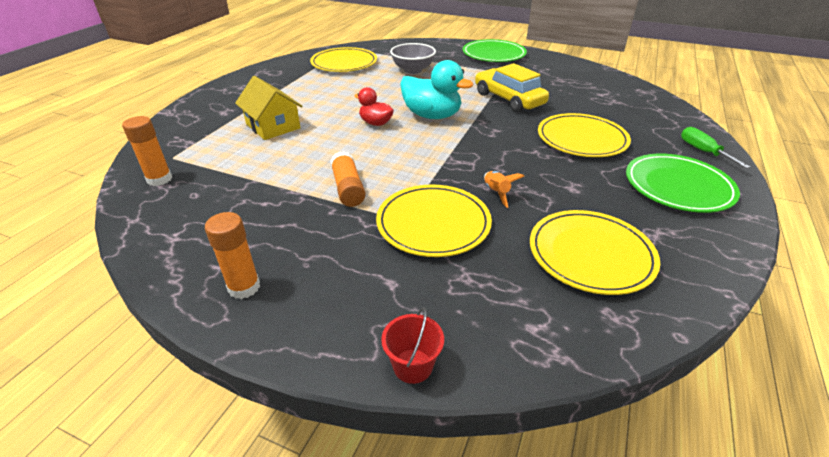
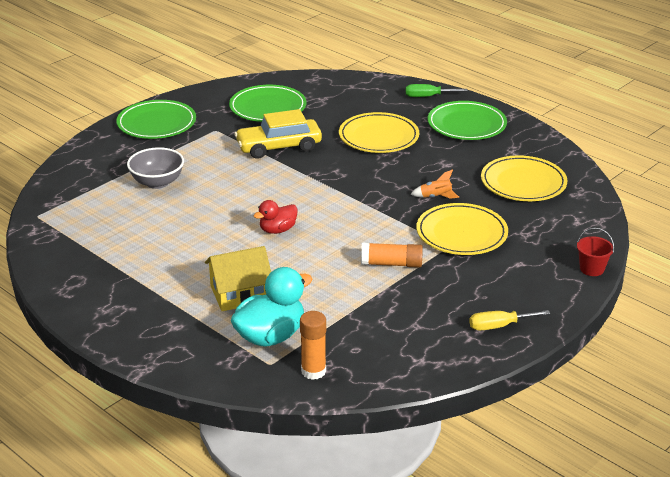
camera: 70 degrees left, 5 degrees down
(244, 287) = (499, 326): orange glue stick -> yellow screwdriver
(344, 63) = (92, 225): yellow plate -> none
(432, 116) = (284, 196): turquoise duck -> turquoise duck (270, 336)
(567, 83) = (268, 107): none -> green plate

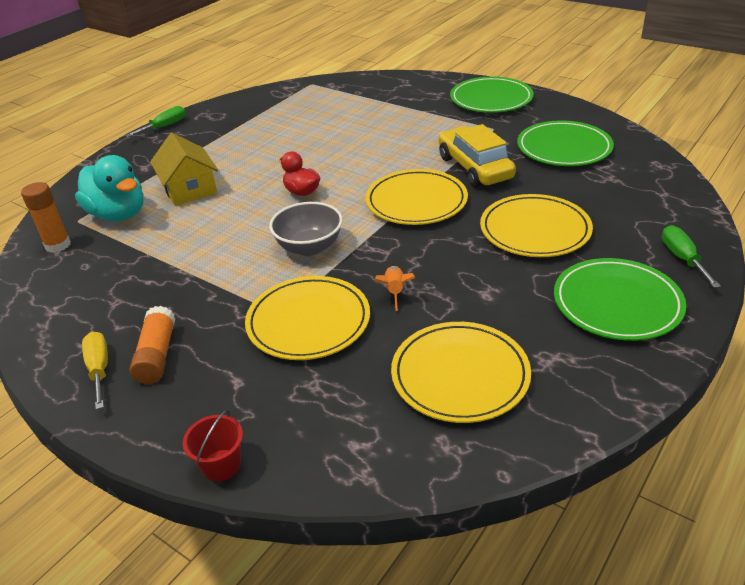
camera: 85 degrees right, 5 degrees up
(79, 317) = (165, 127): none -> green screwdriver
(157, 182) = (378, 119): grey bowl -> grey bowl (309, 247)
(319, 177) = (416, 201): none -> yellow plate
(391, 264) = (238, 272): orange glue stick -> orange glue stick (157, 355)

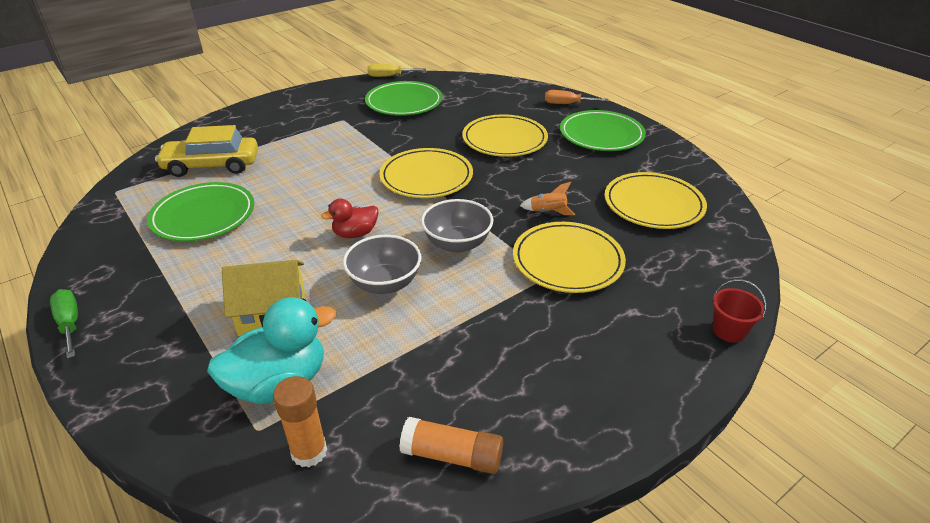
camera: 75 degrees left, 0 degrees up
(99, 369) = (588, 408): yellow screwdriver -> yellow screwdriver (389, 76)
(157, 355) = (580, 361): orange glue stick -> orange glue stick (452, 455)
(238, 225) = (385, 283): none -> grey bowl
(475, 168) = (397, 141): yellow car -> yellow car (212, 165)
(491, 99) = (290, 109): green plate -> green plate (203, 216)
(682, 258) = (567, 104): green screwdriver -> orange screwdriver

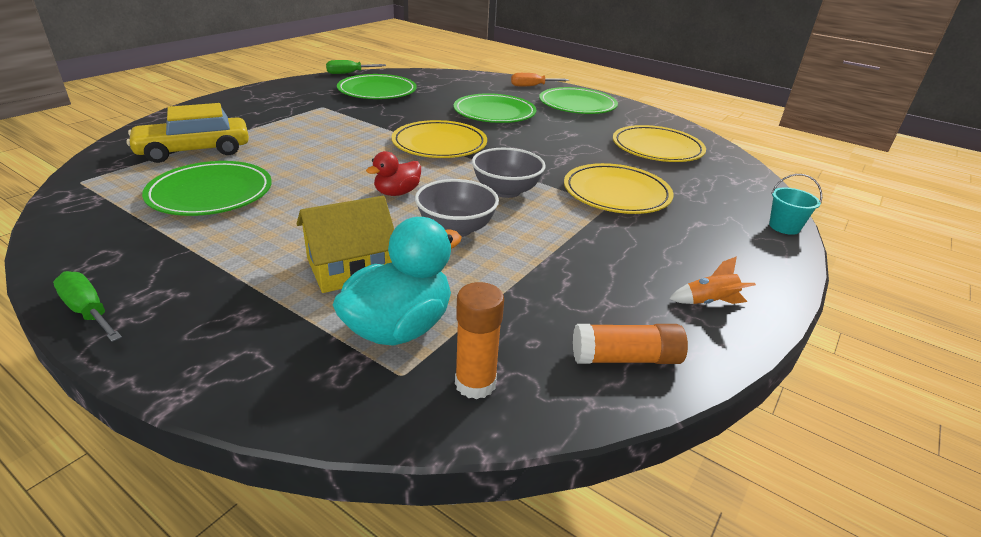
camera: 20 degrees left, 5 degrees down
(389, 76) = (349, 73): yellow screwdriver -> green screwdriver
(504, 140) = (494, 113): yellow plate -> green plate
(548, 212) = (572, 160): orange rocket -> orange rocket (709, 302)
(729, 330) = (784, 227): red bucket -> turquoise bucket

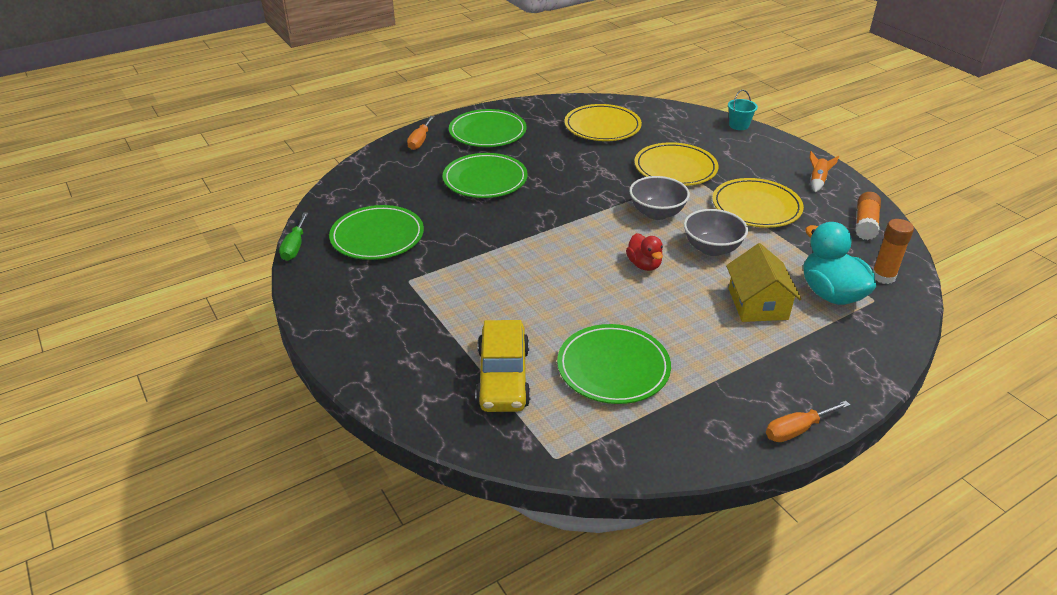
camera: 65 degrees left, 5 degrees up
(88, 311) = (796, 430): green screwdriver -> orange screwdriver
(439, 144) = (550, 225): yellow plate -> yellow plate (756, 207)

